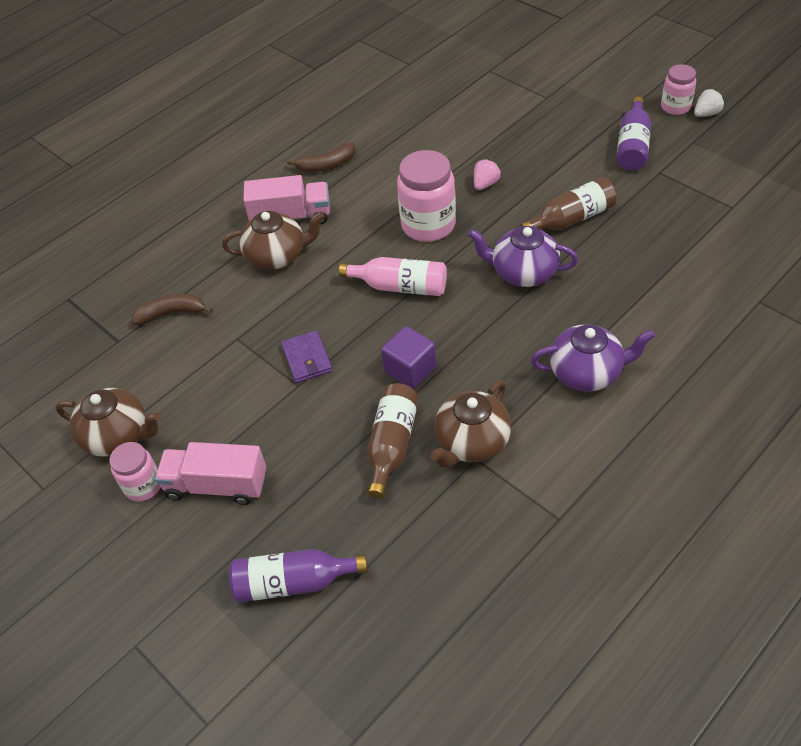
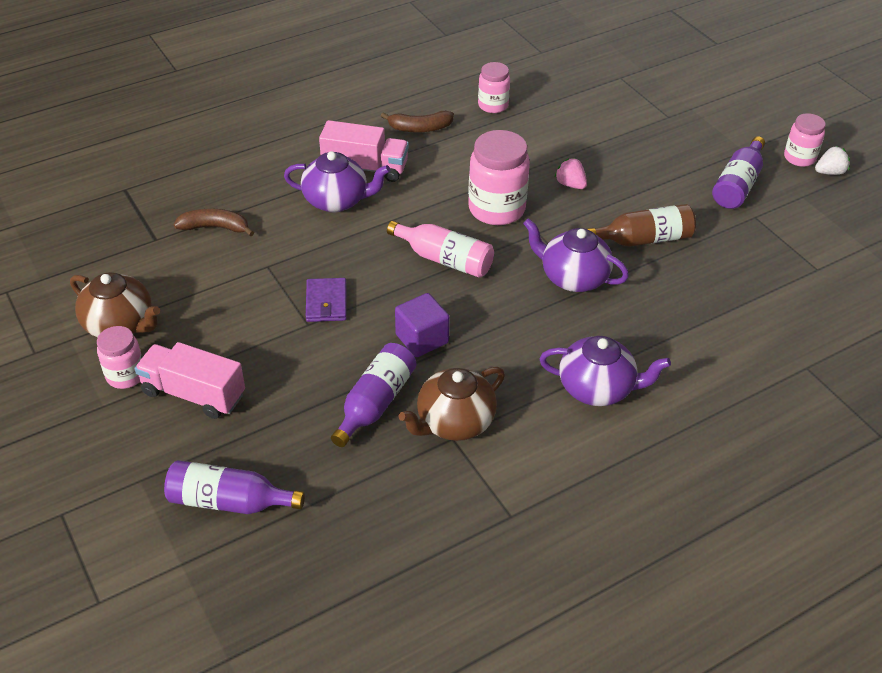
camera: 10 degrees right, 5 degrees down
(277, 256) = (337, 201): brown teapot -> purple teapot
(385, 126) = (493, 105): none -> pink jar
(392, 445) = (375, 403): brown bottle -> purple bottle
(485, 184) = (570, 184): pink strawberry -> pink strawberry turned 90 degrees counterclockwise

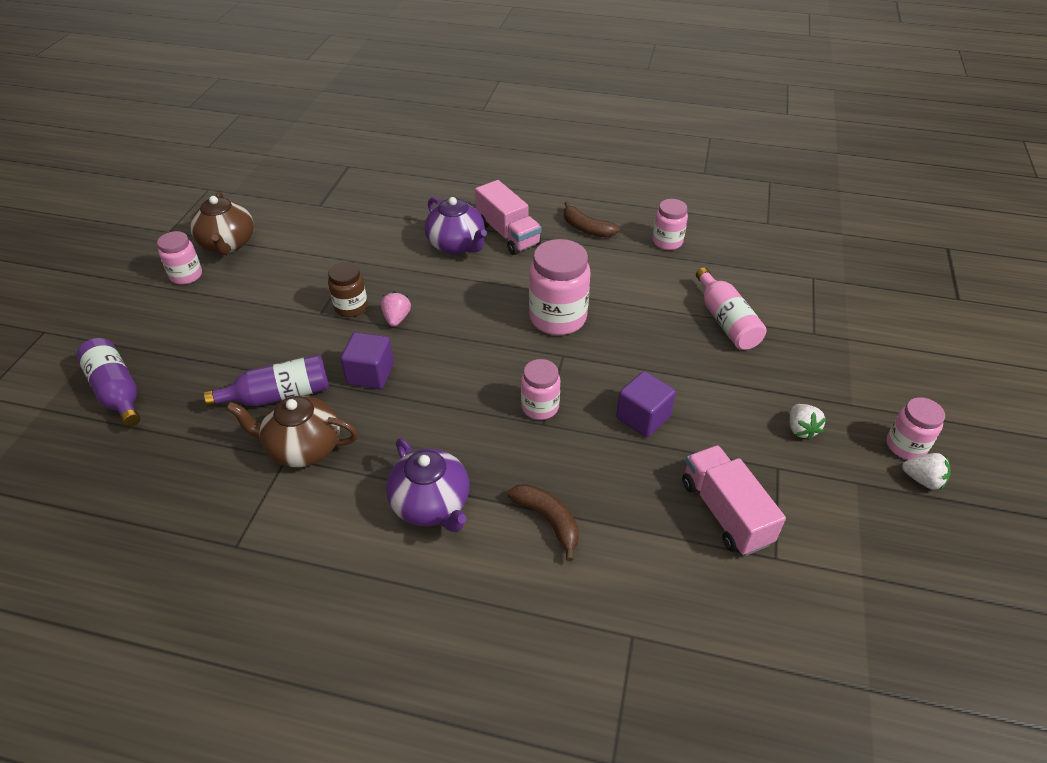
camera: 45 degrees right, 0 degrees up
(193, 394) = (199, 311): pink truck -> pink truck (725, 512)
(215, 227) = (361, 218): brown banana -> brown banana (548, 520)
(326, 302) = (351, 307): purple wallet -> brown jar
(445, 259) = (467, 330): pink bottle -> pink bottle (726, 321)
(570, 184) = (643, 335): pink strawberry -> pink strawberry (396, 318)
(573, 277) = (540, 407): purple teapot -> pink jar
(644, 239) = (643, 417): brown bottle -> purple cube
(737, 185) = (801, 429): purple bottle -> white strawberry

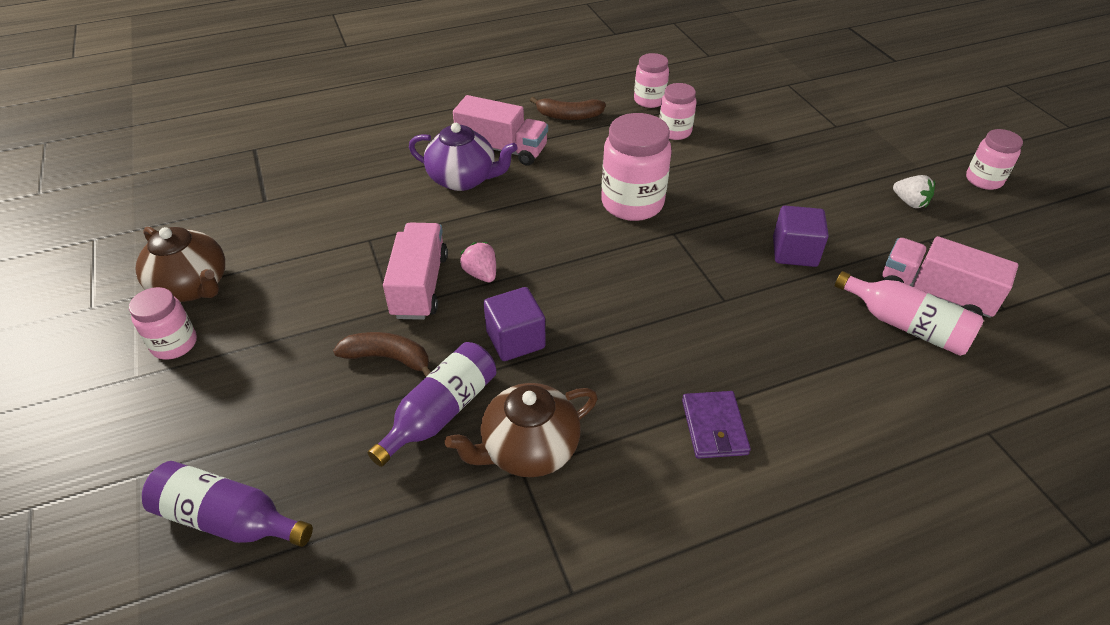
camera: 35 degrees left, 0 degrees up
(351, 307) = (420, 286): brown jar -> pink truck
(431, 505) = (714, 427): purple teapot -> purple wallet
(540, 407) = (705, 287): pink jar -> pink jar (674, 132)
(548, 520) = (823, 379): brown banana -> brown banana (388, 358)
(726, 321) = (766, 145): pink bottle -> pink bottle (906, 325)
(922, 480) = (1019, 198): white strawberry -> none

